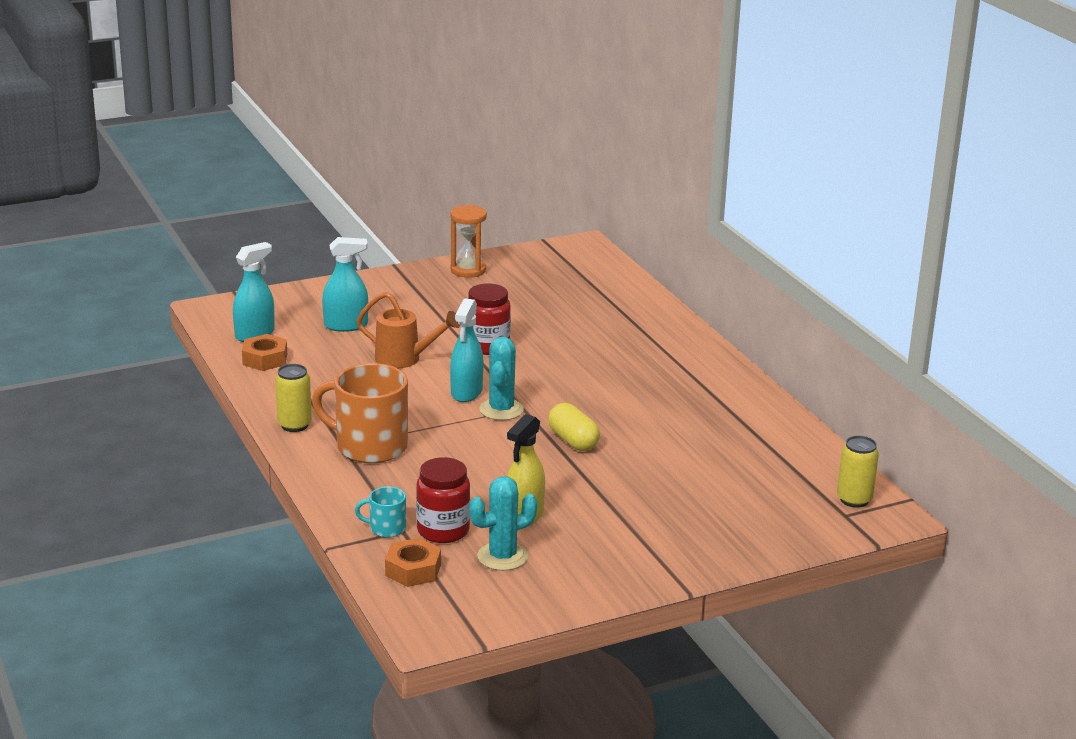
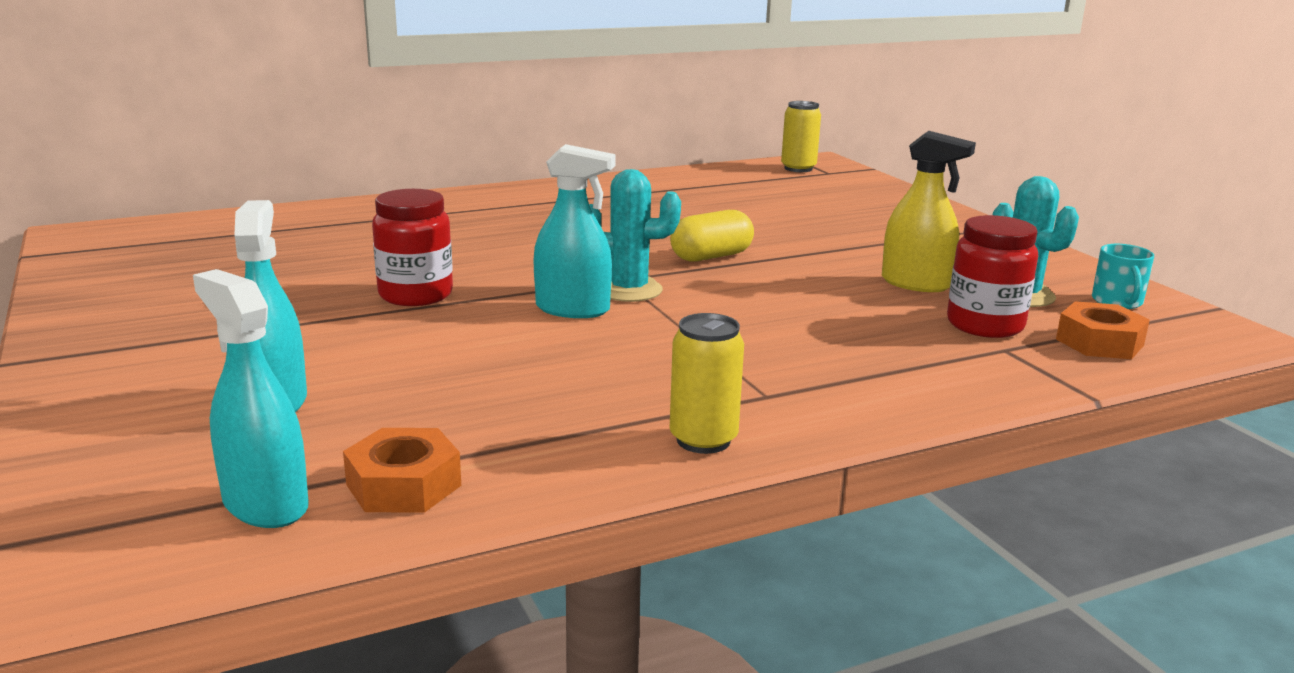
camera: 90 degrees left, 5 degrees down
(369, 446) = (764, 374): orange mug -> none
(386, 528) = (1007, 359): turquoise mug -> turquoise mug (1117, 302)
(405, 359) = (446, 350): orange watering can -> none
(468, 270) = (101, 304): orange hourglass -> none

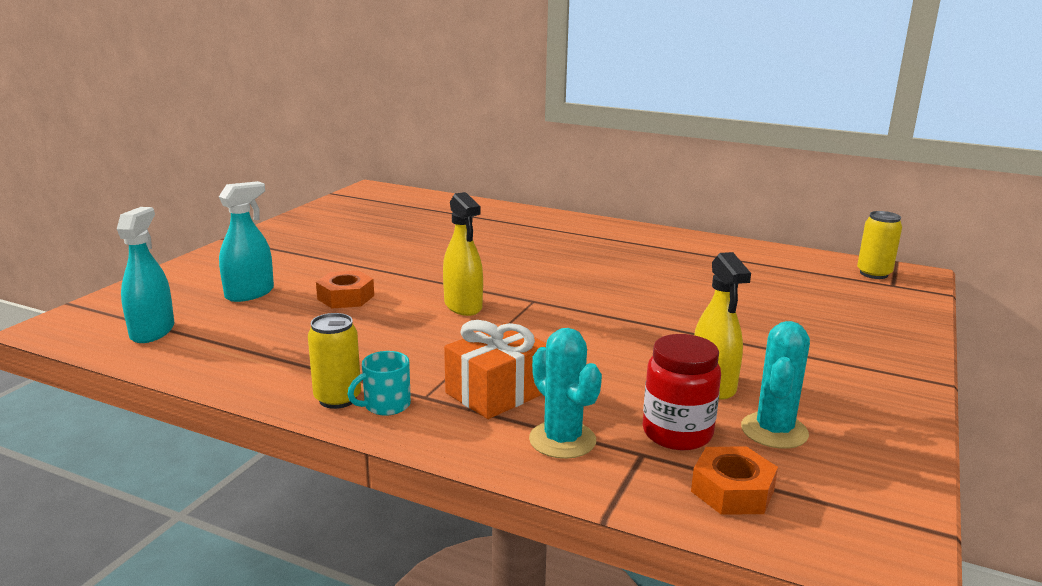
camera: 50 degrees right, 0 degrees up
(403, 485) = (200, 349): orange nut -> orange nut (346, 297)
(415, 295) = (416, 268): red jar -> none
(573, 309) = (463, 306): turquoise spray bottle -> yellow spray bottle
(629, 290) = (519, 308): turquoise cactus -> turquoise cactus (562, 440)
(711, 256) = (622, 309): yellow capsule -> none
(807, 362) = (497, 392): none -> orange gift
(1117, 302) = (851, 478): turquoise mug -> turquoise mug (385, 405)

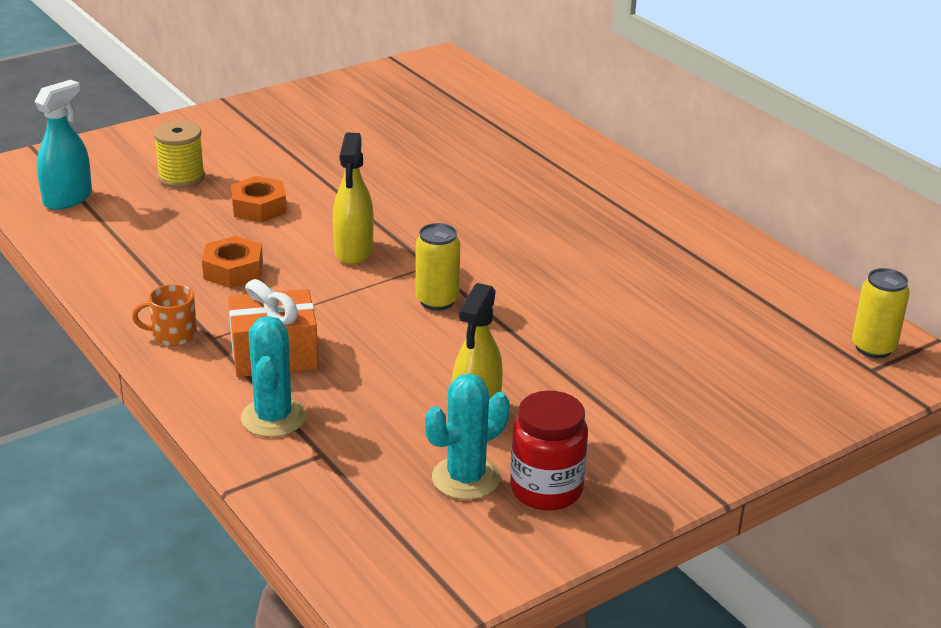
camera: 30 degrees right, 10 degrees up
(249, 293) = (181, 178): turquoise spray bottle -> yellow spool
(337, 399) = (143, 316): yellow can -> yellow can (437, 301)
(385, 405) = (173, 335): turquoise mug -> orange mug
(677, 433) = (376, 448): red jar -> red jar (546, 490)
(732, 491) = (351, 513): orange nut -> orange nut (233, 270)

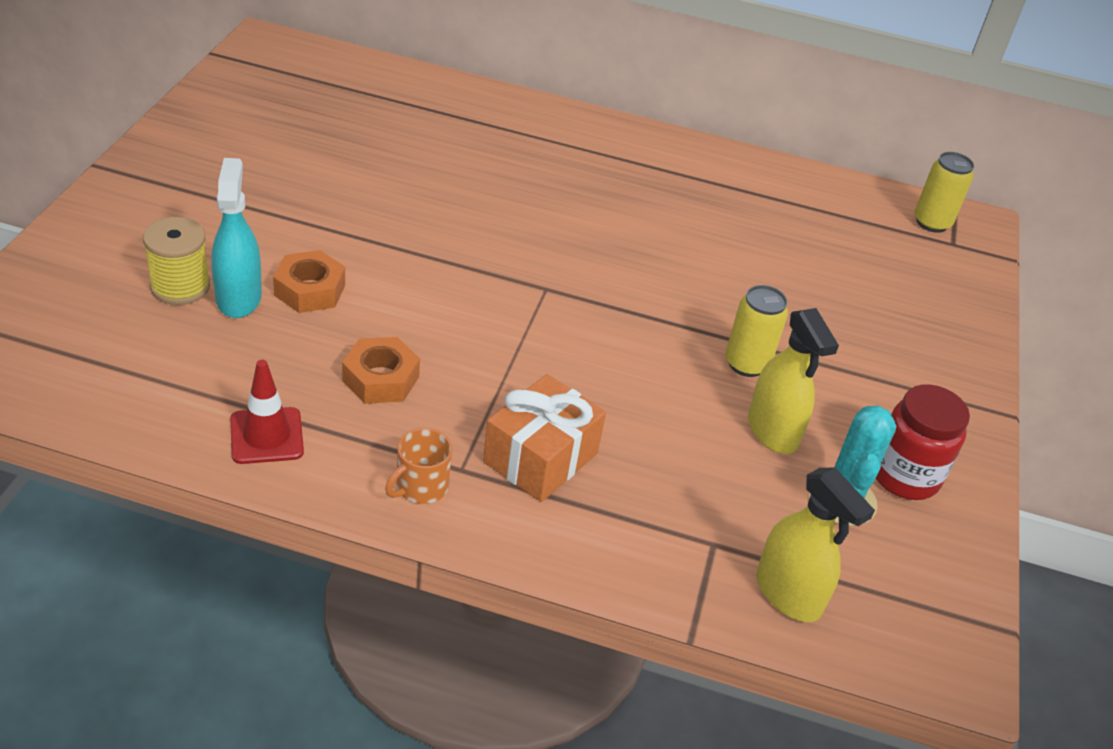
camera: 45 degrees left, 10 degrees up
(68, 199) = (82, 369): turquoise spray bottle -> turquoise spray bottle (239, 298)
(121, 271) = (266, 436): none -> red traffic cone
(273, 418) = (628, 529): turquoise cactus -> none
(353, 251) = (463, 302): yellow spray bottle -> yellow spray bottle (788, 594)
(437, 301) = (600, 325): yellow can -> yellow can (746, 364)

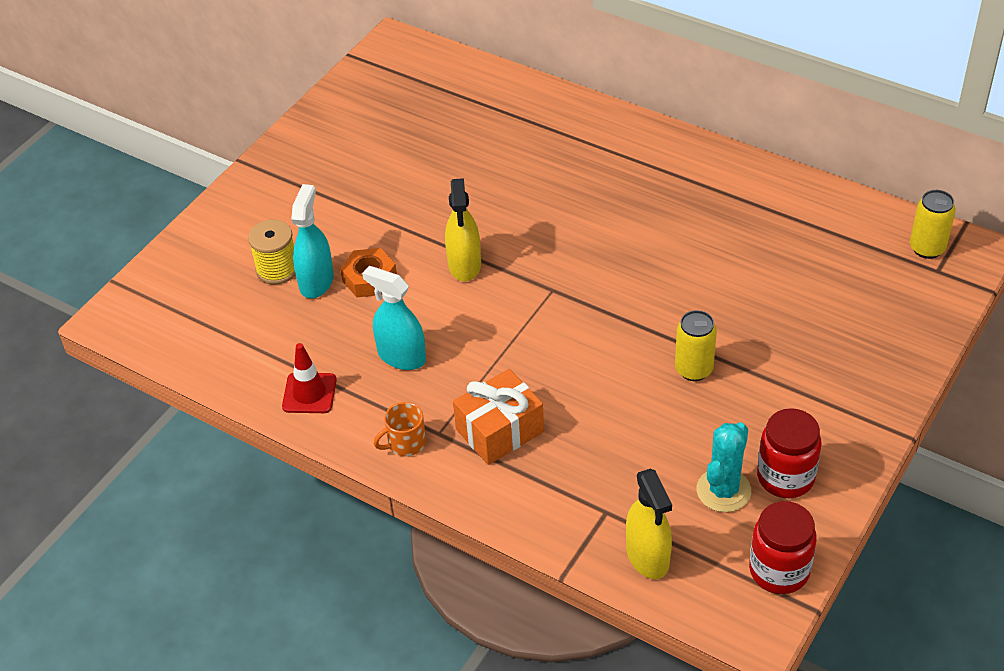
camera: 25 degrees right, 5 degrees up
(381, 379) = (401, 356): orange nut -> turquoise spray bottle
(772, 431) = (691, 428): yellow spray bottle -> yellow spray bottle (464, 265)
(950, 589) = (779, 571): none -> red jar

